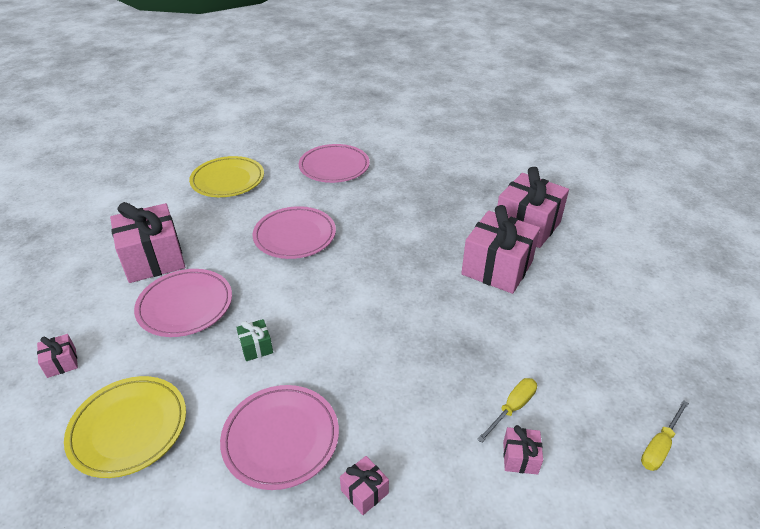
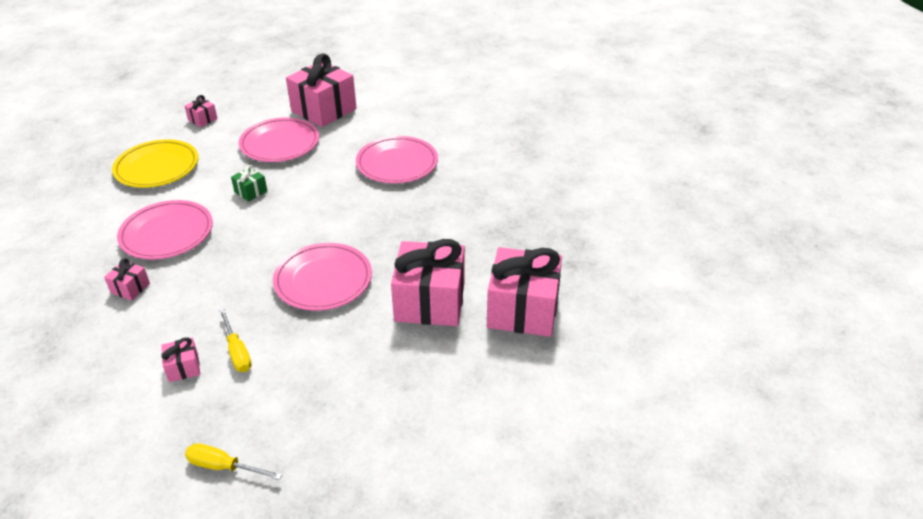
camera: 65 degrees right, 0 degrees up
(228, 180) = (452, 102): yellow plate -> none
(334, 167) = (524, 149): pink plate -> pink plate (323, 280)
(512, 408) = (237, 352): yellow screwdriver -> yellow screwdriver turned 45 degrees clockwise

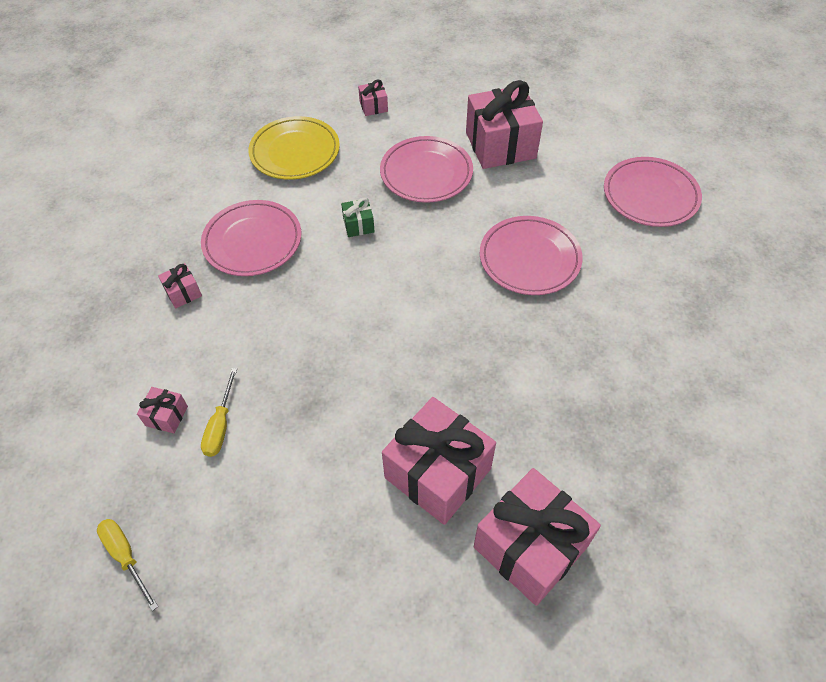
camera: 35 degrees right, 15 degrees up
(323, 280) = (352, 381): pink plate -> pink plate (650, 195)

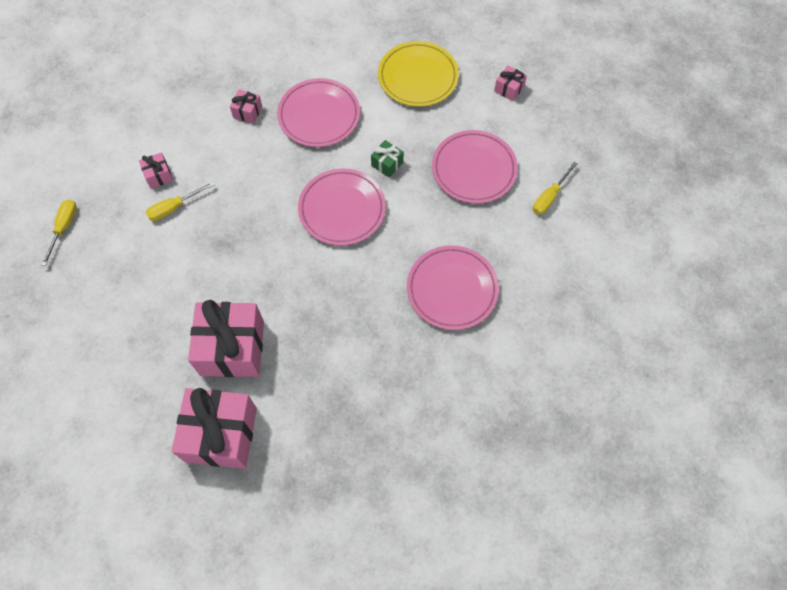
camera: 50 degrees right, 10 degrees up
(500, 145) = (549, 197): pink gift -> yellow screwdriver
(650, 195) = (594, 333): pink plate -> pink plate (342, 209)

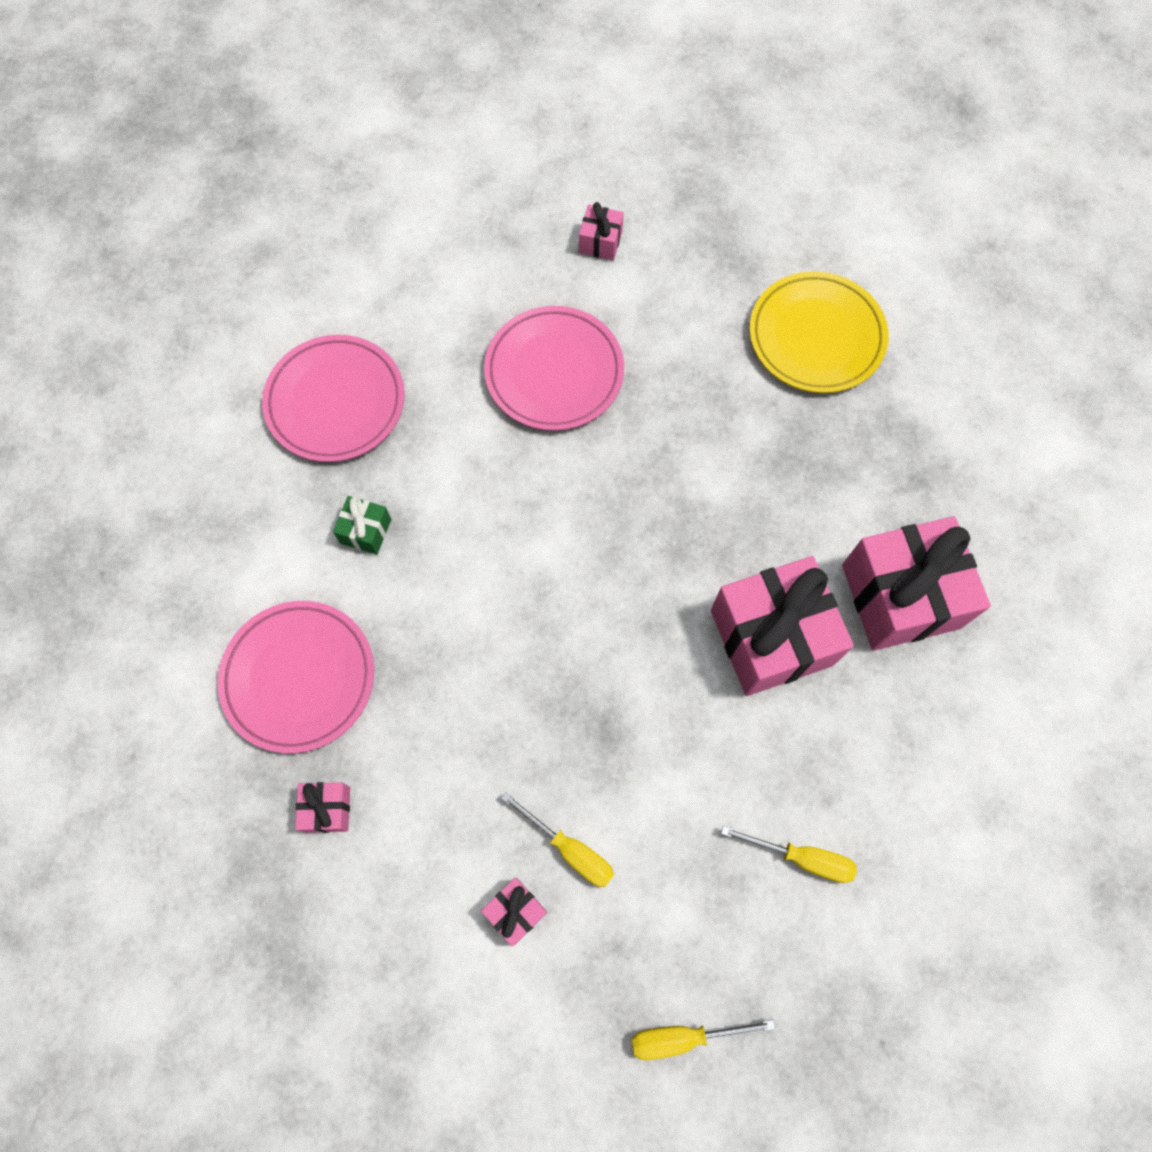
camera: 110 degrees left, 5 degrees up
(342, 209) = (475, 569): pink plate -> none
(418, 77) = (169, 542): yellow plate -> yellow plate (816, 336)
(509, 89) = (160, 395): pink gift -> pink gift (600, 242)
(549, 197) = (353, 289): yellow screwdriver -> yellow screwdriver (802, 858)

